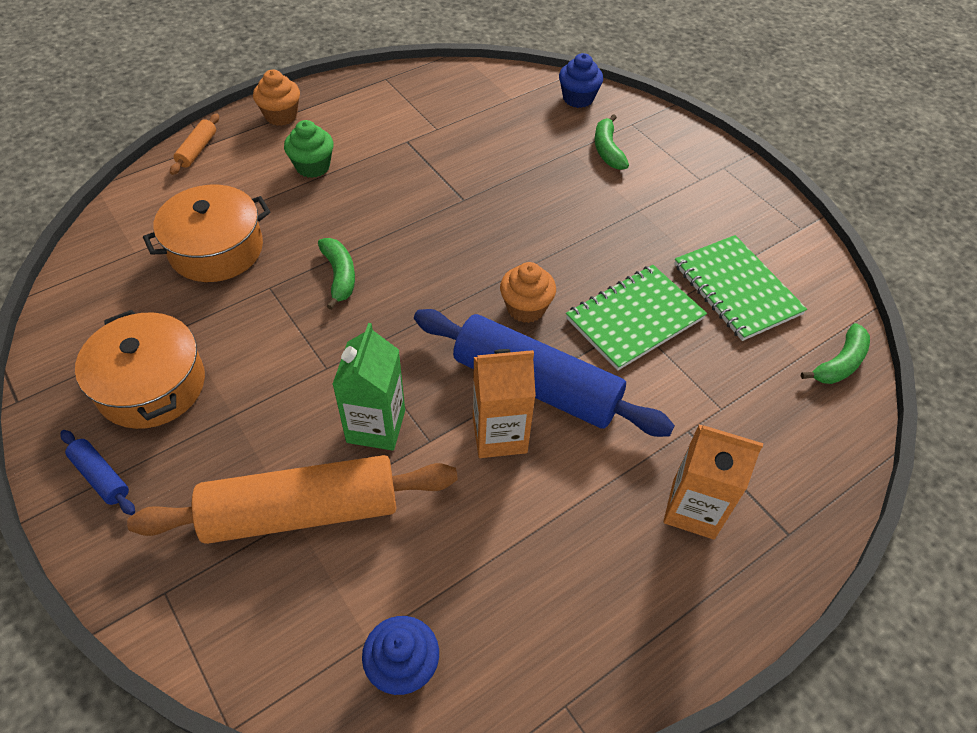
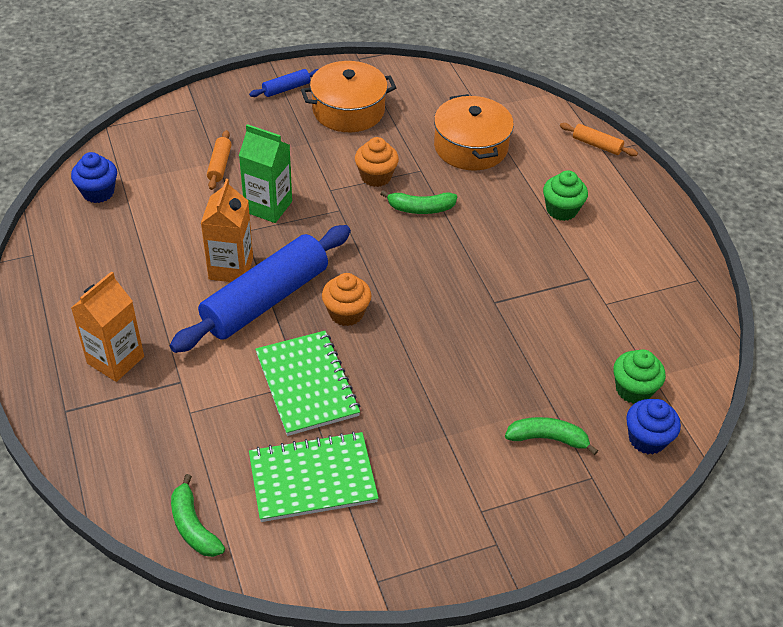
camera: 105 degrees right, 5 degrees down
(281, 116) = (640, 198): orange cupcake -> orange cupcake (376, 177)
(302, 512) = (219, 165): orange rolling pin -> orange rolling pin, size x0.42
(530, 108) = (633, 389): none -> green cupcake

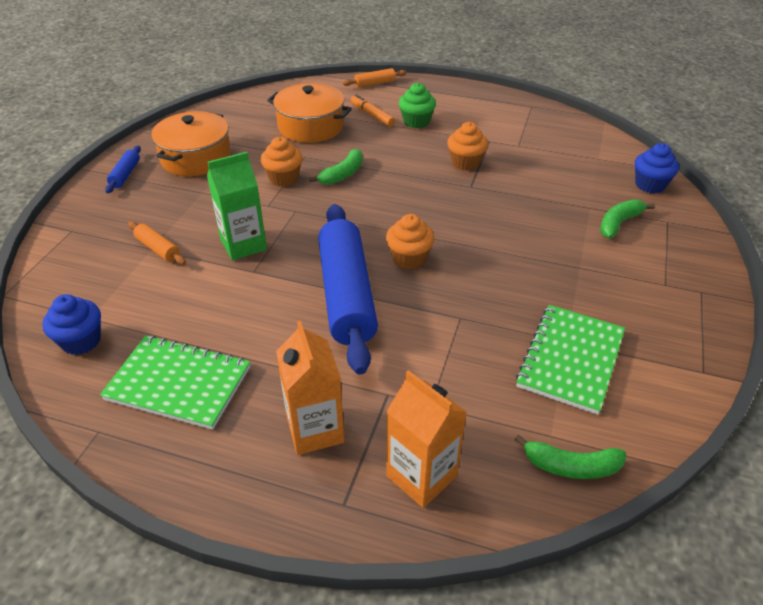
camera: 50 degrees left, 5 degrees down
(231, 268) = (287, 298): orange carton -> orange carton (421, 476)
(307, 384) = (465, 315): green notebook -> green notebook (178, 383)
(529, 279) = (465, 163): none -> orange cupcake
(537, 174) = (372, 115): none -> orange marker
(633, 389) = (603, 170): green cupcake -> none

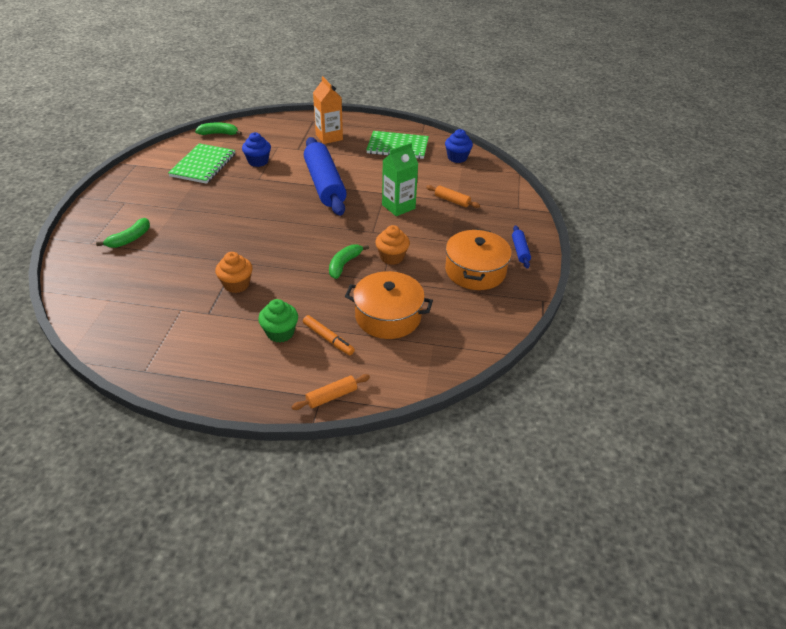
camera: 170 degrees right, 0 degrees up
(409, 258) = (287, 206): orange cupcake -> none
(421, 476) = (282, 128): orange carton -> none
(650, 185) = (80, 274): blue cupcake -> blue cupcake (258, 161)

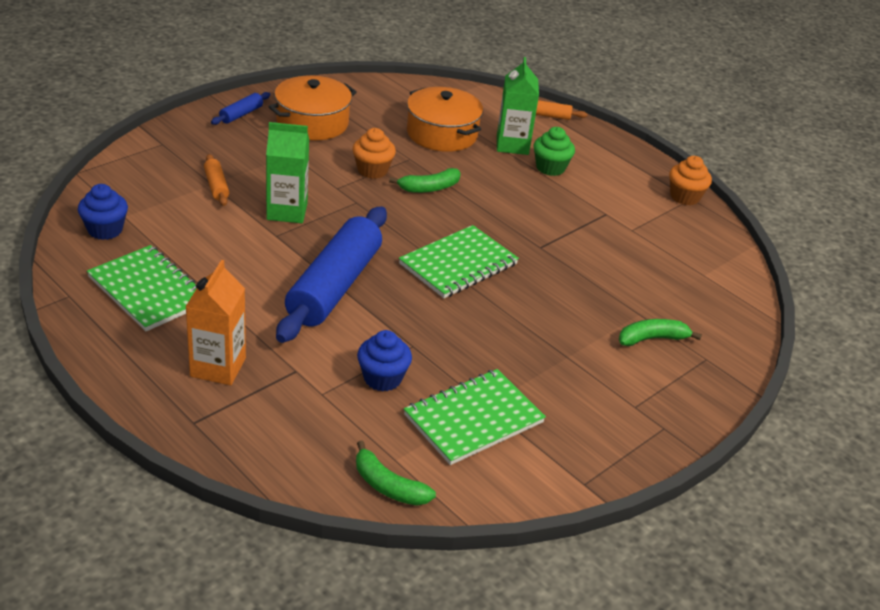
camera: 145 degrees left, 5 degrees down
(237, 284) = (558, 224): orange cupcake -> orange cupcake (685, 197)
(275, 226) = (458, 264): none -> green notebook
(328, 339) = (512, 145): orange marker -> green carton

